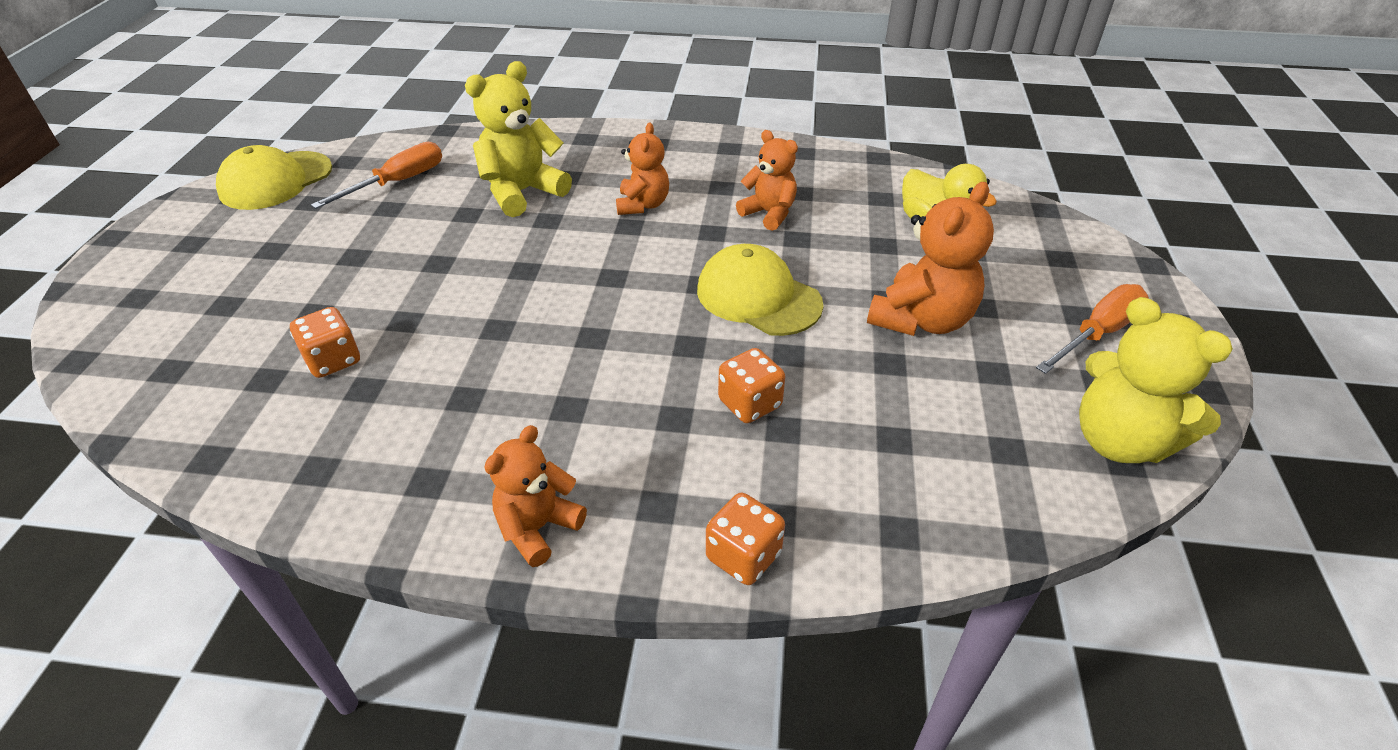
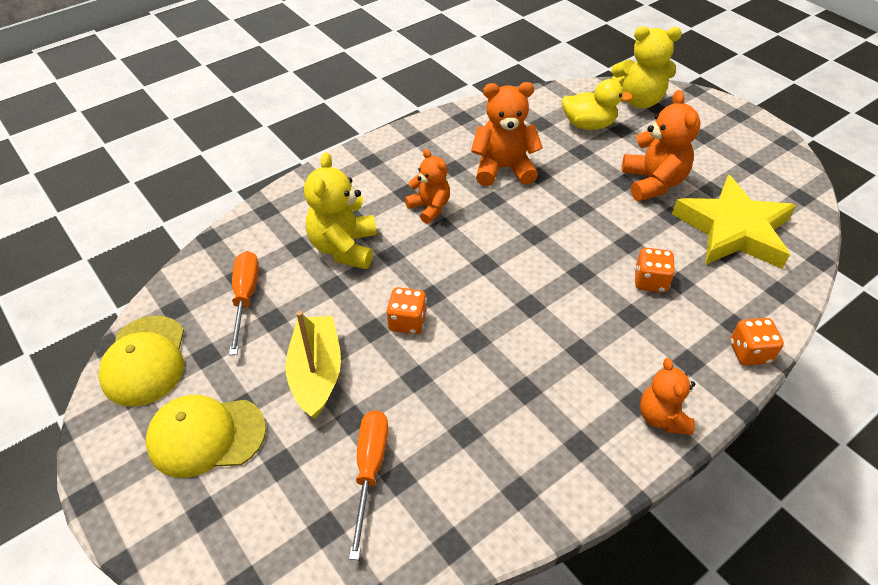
camera: 45 degrees left, 5 degrees up
(333, 360) = (418, 433): orange dice -> orange dice (407, 322)
(349, 264) = (316, 373): none -> yellow boat
(758, 297) = (571, 222): yellow cap -> yellow cap (206, 436)
(769, 213) = (503, 168): orange teddy bear -> orange teddy bear, size x1.55
(948, 428) = (733, 230): none -> yellow star
(1097, 333) = (721, 141): orange screwdriver -> orange screwdriver (370, 470)
(1119, 441) = (789, 189): yellow teddy bear -> yellow teddy bear (638, 100)

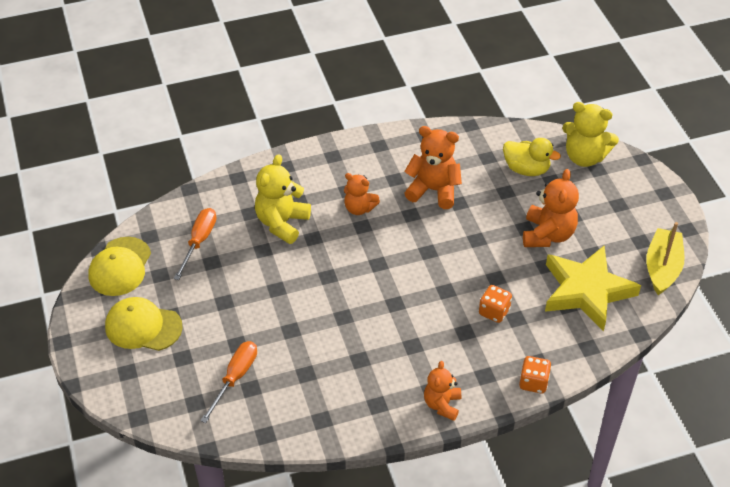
camera: 20 degrees right, 0 degrees up
(316, 373) = (226, 307): yellow boat -> yellow boat (662, 268)
(407, 322) = (302, 290): orange dice -> none
(429, 208) = (359, 208): orange teddy bear -> orange teddy bear turned 135 degrees clockwise

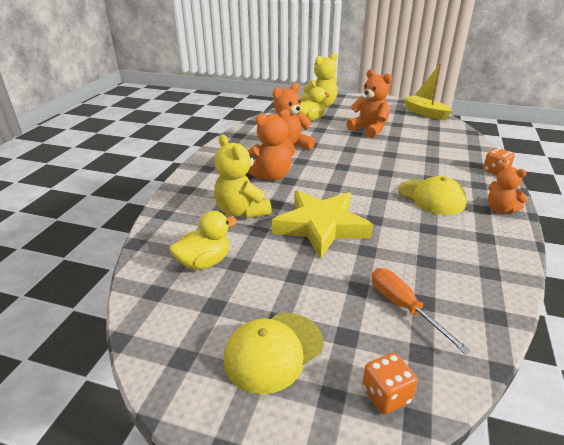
camera: 55 degrees left, 15 degrees down
(120, 267) = (166, 333): yellow cap -> yellow cap (431, 197)
(199, 241) = (204, 262): orange screwdriver -> yellow duck
(359, 208) = (270, 176): orange teddy bear -> orange teddy bear, size x1.55
(494, 312) = (420, 163): orange dice -> orange dice (386, 395)
(586, 291) = (426, 134): yellow star -> yellow star (321, 226)

